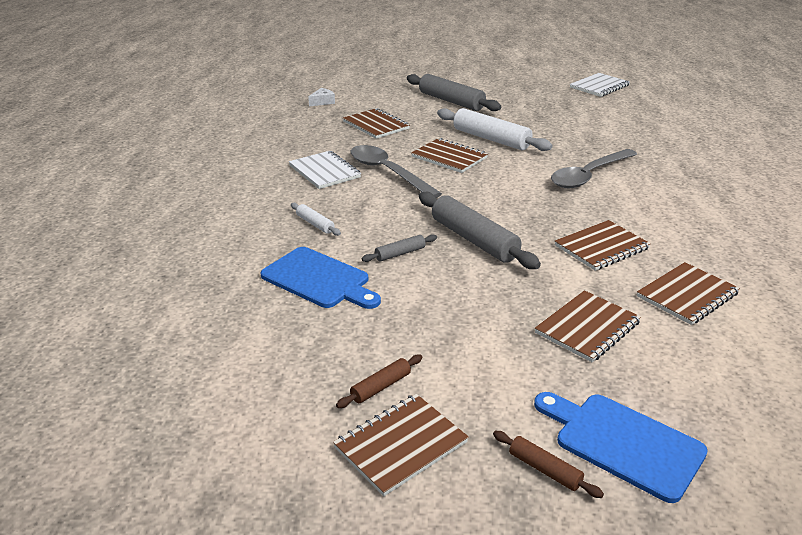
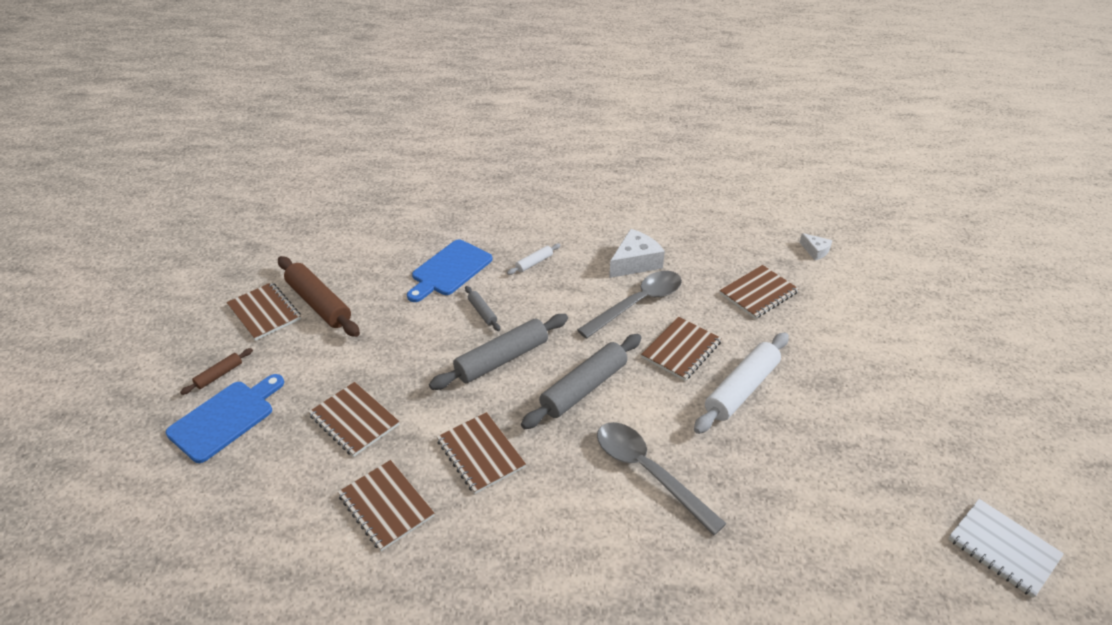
camera: 90 degrees right, 10 degrees up
(324, 171) = (635, 262): white notebook -> white cheese
(381, 387) = (319, 303): brown rolling pin -> brown rolling pin, size x2.09
(451, 101) = (859, 358): grey rolling pin -> grey rolling pin (583, 388)

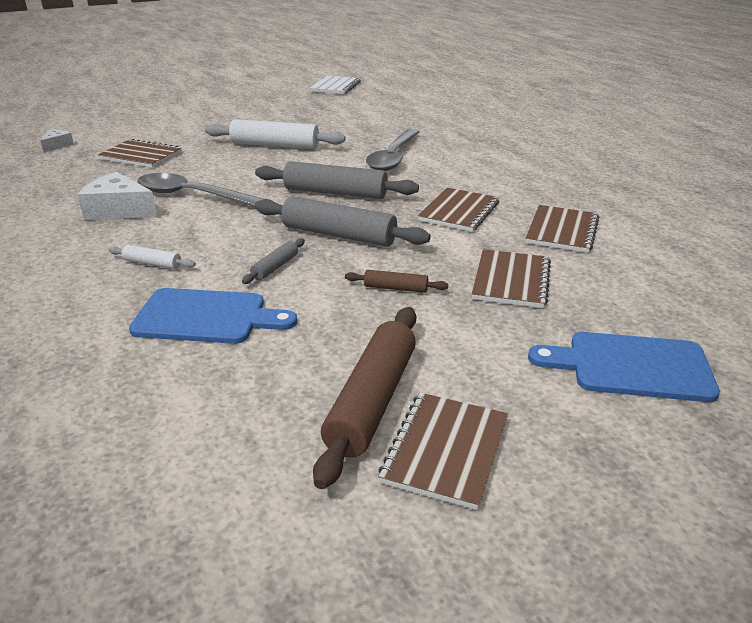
camera: 120 degrees left, 10 degrees down
(219, 375) = (595, 416): brown rolling pin -> brown rolling pin (396, 288)
(681, 350) = (247, 169): brown notebook -> none

